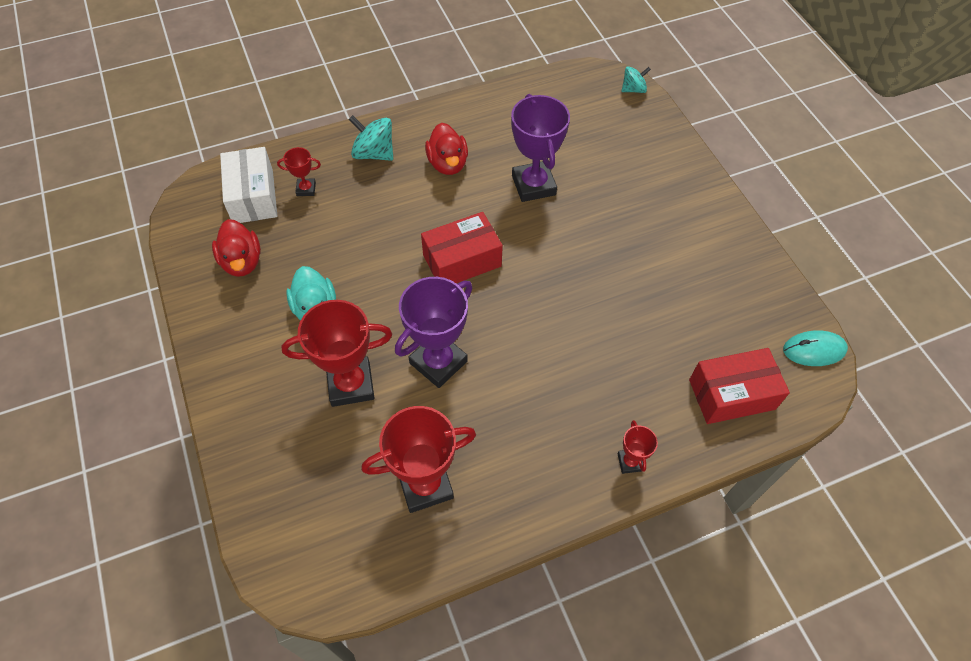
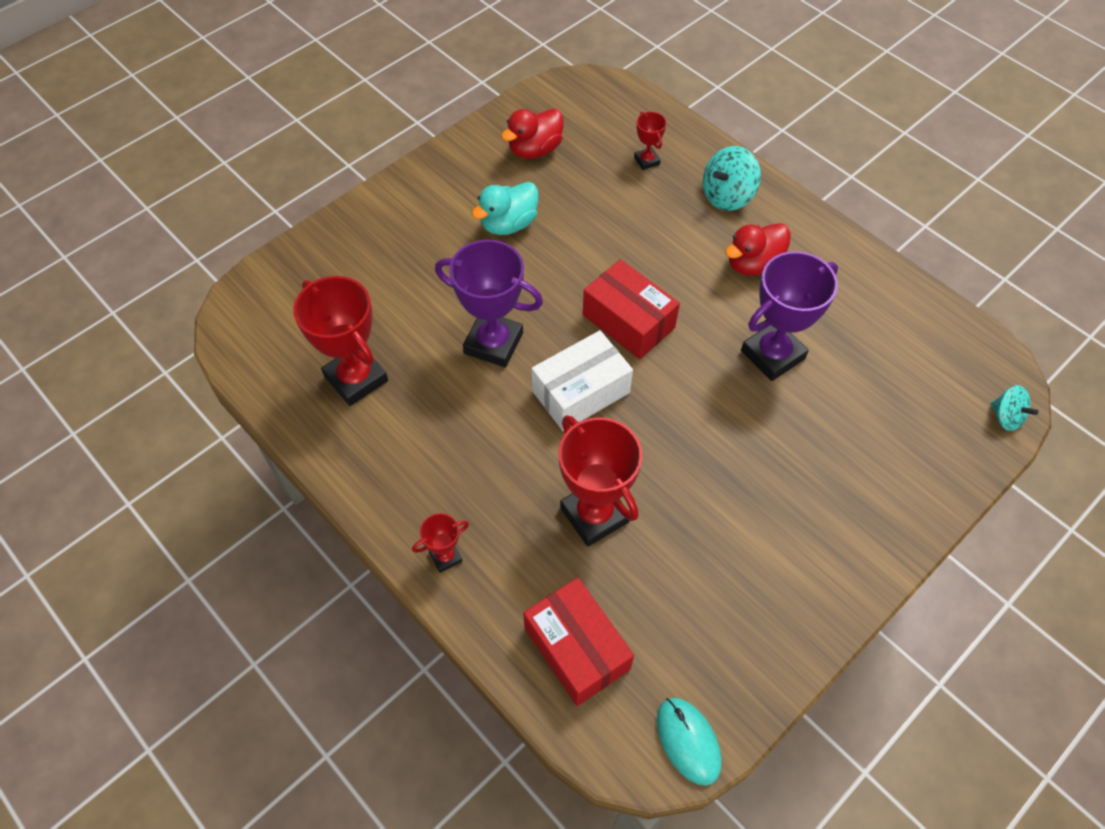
camera: 70 degrees right, 0 degrees up
(253, 196) = (614, 126): white box -> white box (581, 392)
(351, 384) = (439, 282): red trophy -> red trophy (594, 515)
(374, 153) = (727, 196): turquoise spinning top -> turquoise spinning top turned 135 degrees counterclockwise

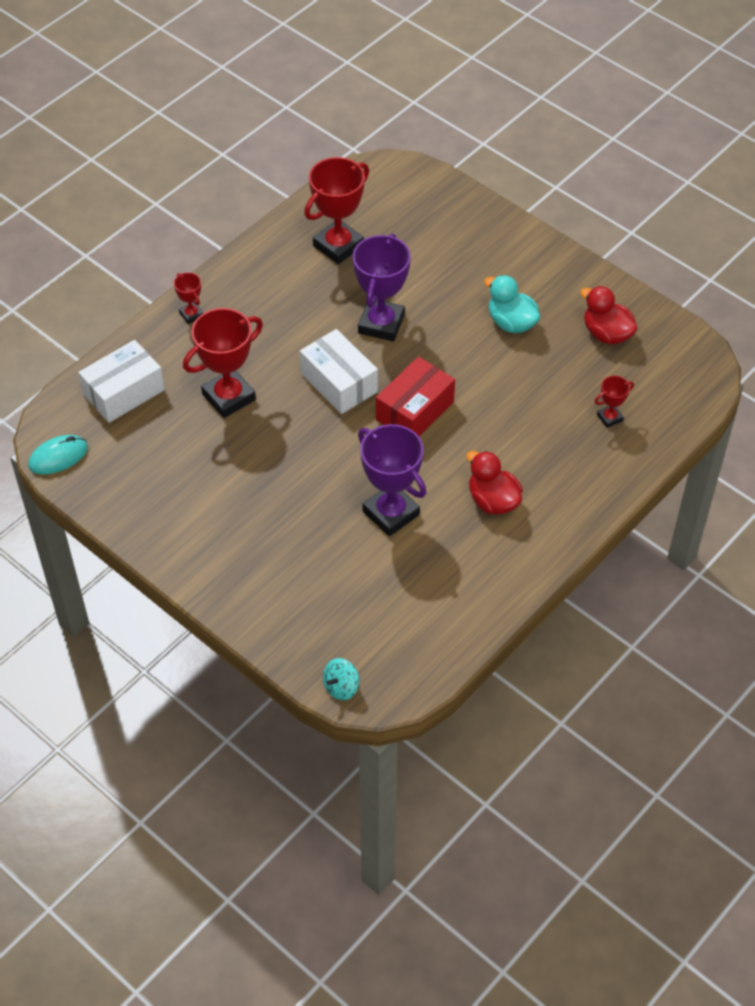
camera: 85 degrees right, 5 degrees down
(577, 648) = (124, 392): red box -> white box
(727, 196) = (575, 481): turquoise spinning top -> none

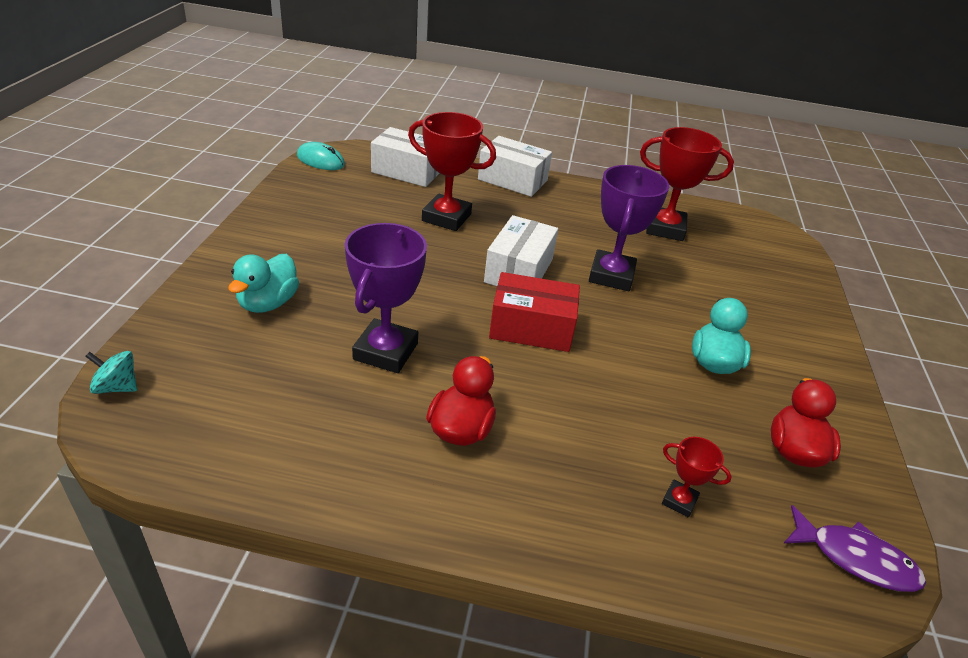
camera: 55 degrees right, 15 degrees down
(191, 314) = (512, 180): red trophy -> white box
(288, 569) = (268, 303): none -> turquoise duck
(381, 324) = (611, 275): purple trophy -> purple trophy turned 60 degrees counterclockwise
(688, 361) = (855, 558): none -> purple fish

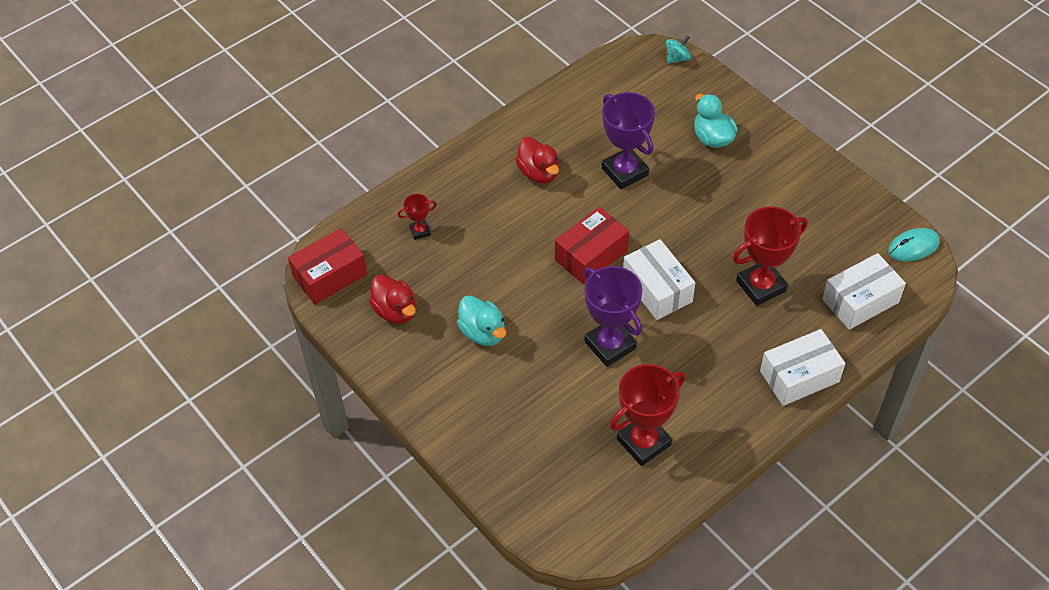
camera: 135 degrees right, 15 degrees up
(855, 558) = (330, 275): purple fish -> red box

